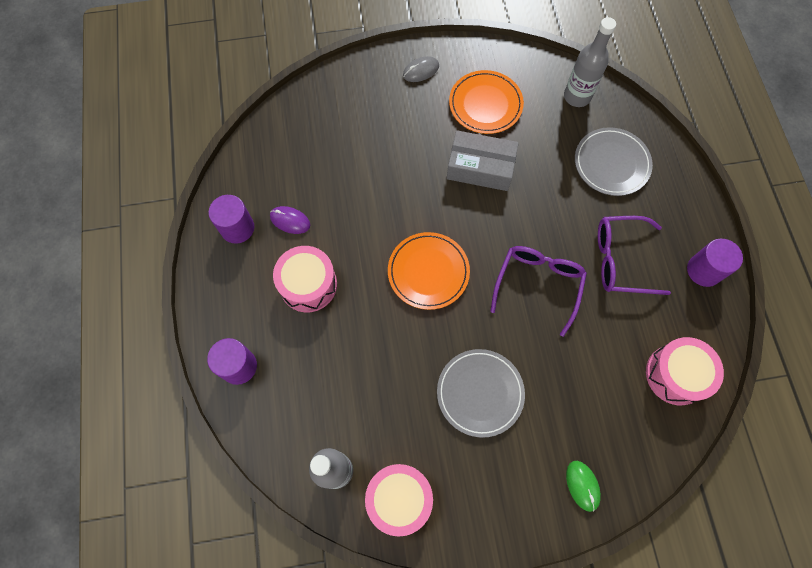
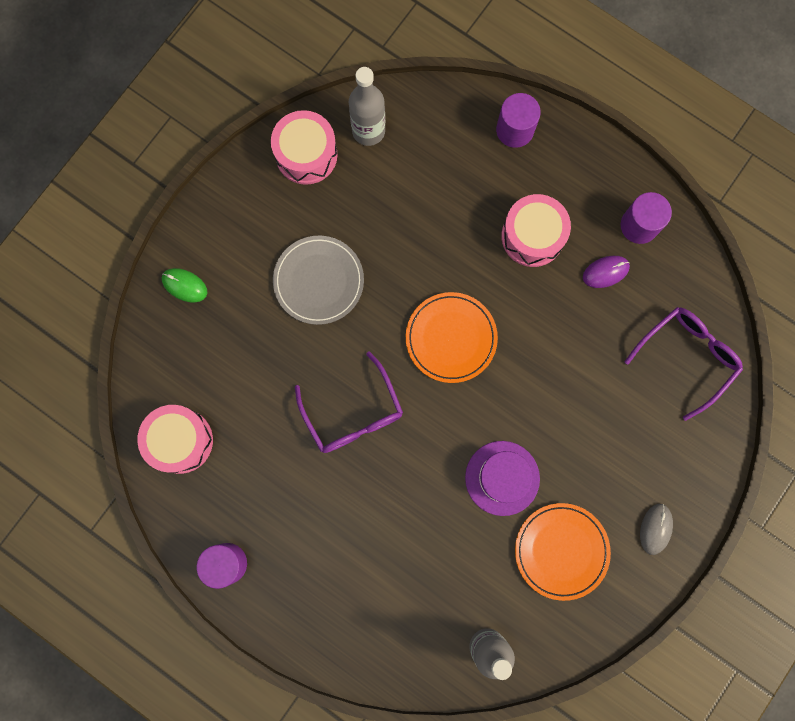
camera: 135 degrees right, 10 degrees up
(480, 167) = (502, 478): grey box -> purple hat
(611, 163) = (392, 599): grey plate -> none
(620, 260) = (304, 504): purple glasses -> purple glasses (687, 357)

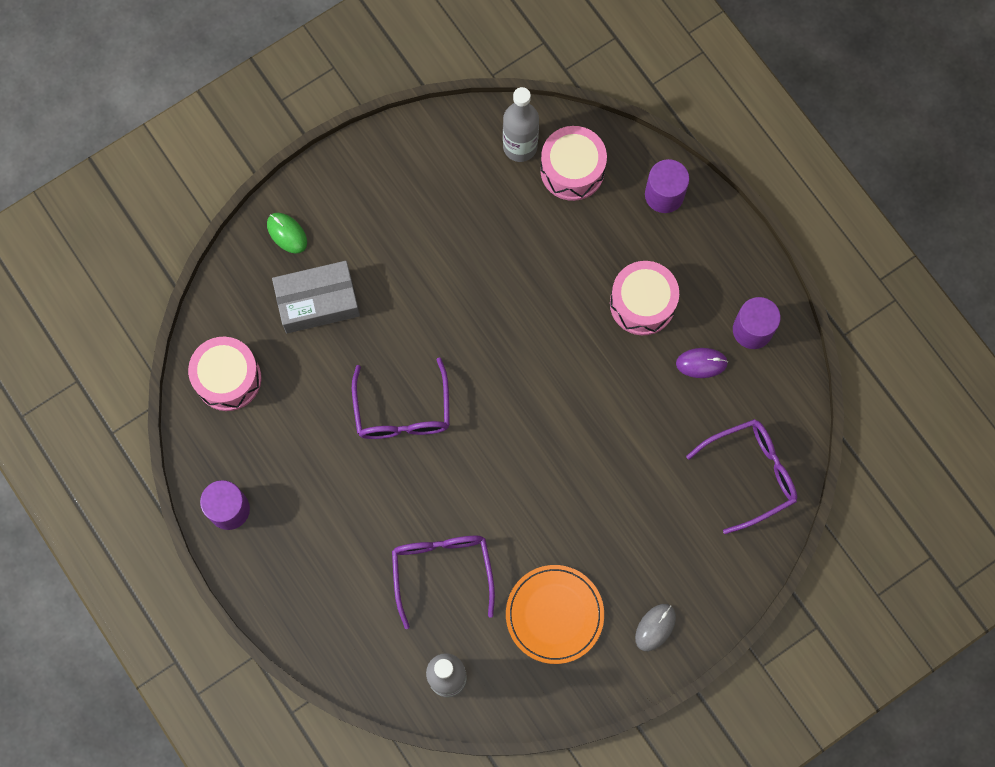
camera: 20 degrees right, 5 degrees down
(237, 339) = (318, 302): none -> grey box
(306, 154) = (450, 149): pink drum -> pink drum (572, 170)
(318, 281) = (417, 274): grey plate -> none
(444, 548) = (442, 570): none -> purple glasses
(451, 338) = (524, 373): orange plate -> none
(502, 478) = (523, 524): purple hat -> none

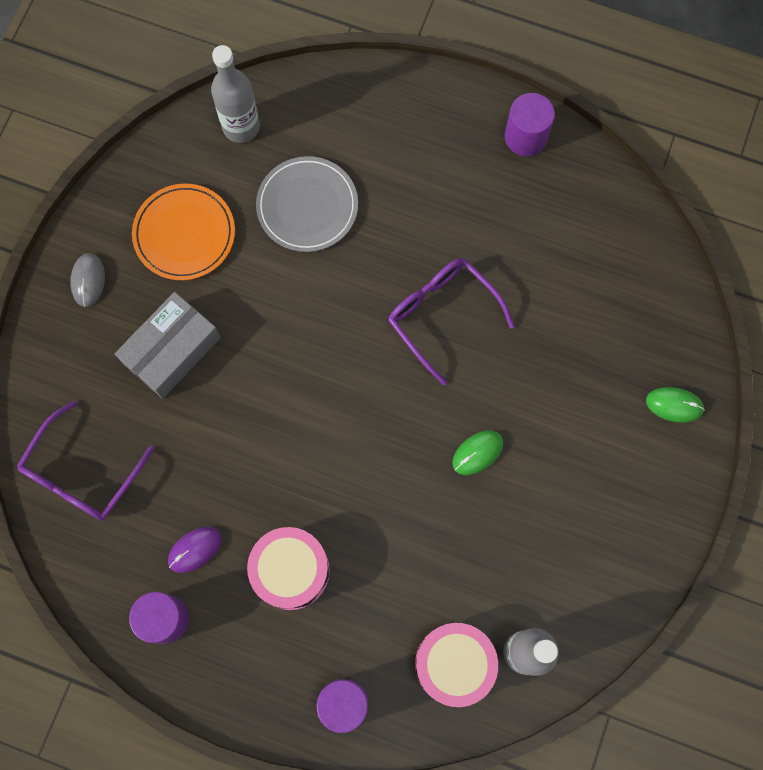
camera: 145 degrees right, 0 degrees up
(228, 378) = (616, 240): pink drum -> none
(318, 302) = (594, 361): grey box -> grey box (171, 350)
(442, 570) = (307, 206): purple glasses -> grey plate
(452, 295) = (477, 453): none -> green mouse

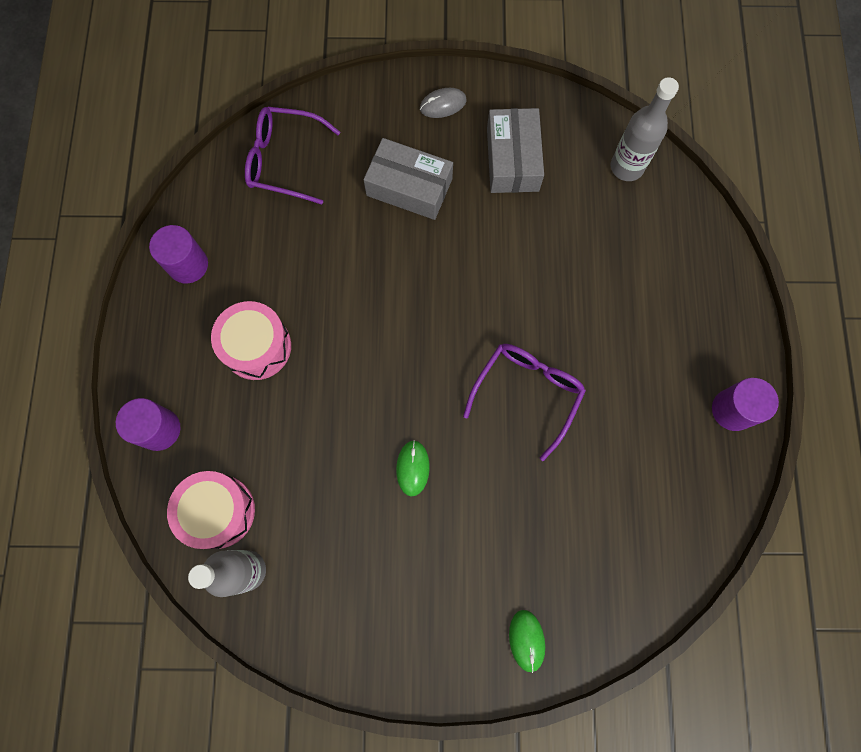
camera: 70 degrees right, 0 degrees up
(184, 234) = (512, 159): orange plate -> grey box
(195, 549) = (250, 266): purple mouse -> none
(307, 206) = (579, 245): grey plate -> none
(477, 453) = (412, 468): green mouse -> green mouse turned 60 degrees clockwise

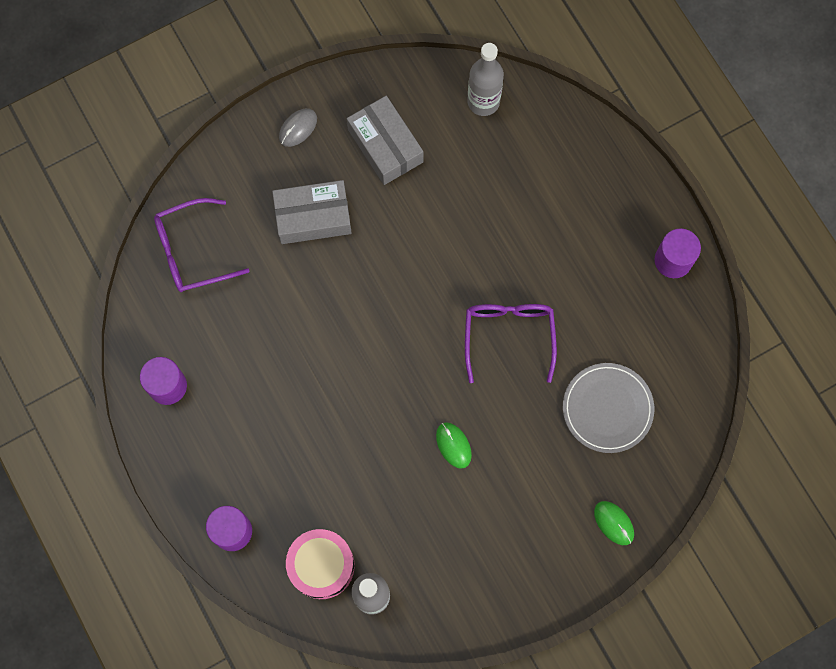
camera: 30 degrees left, 0 degrees up
(257, 347) = (269, 421): pink drum -> none
(585, 519) = (607, 408): none -> grey plate

